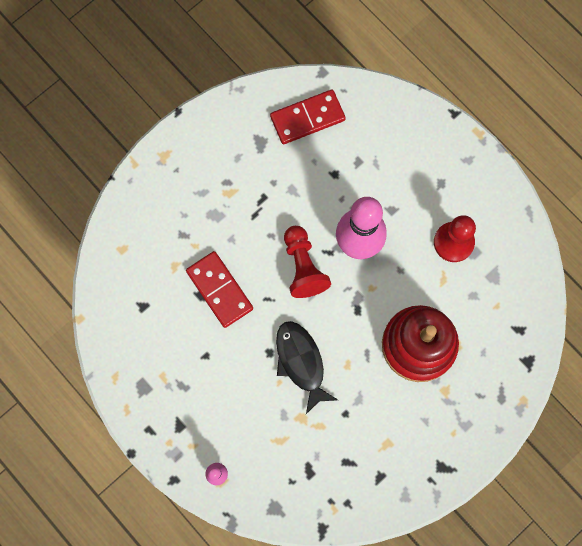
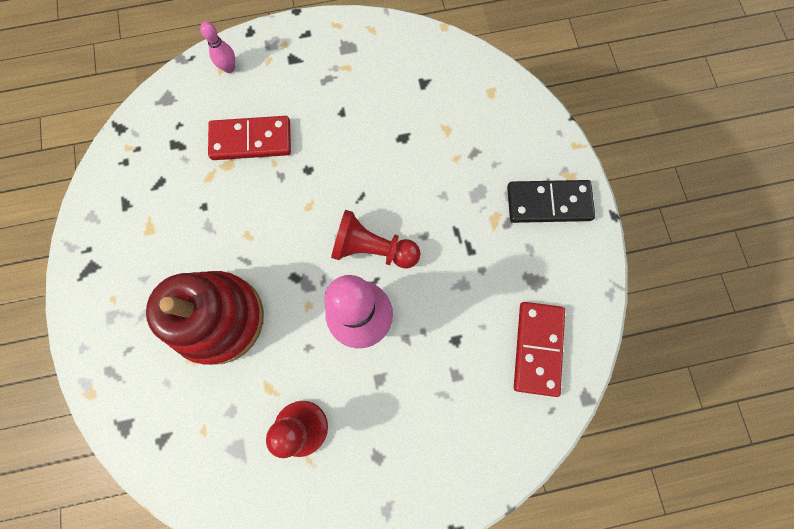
camera: 120 degrees right, 0 degrees up
(194, 161) = (548, 203): none -> black domino
(219, 290) = (397, 157): red domino -> red domino (251, 140)
(301, 362) = (279, 193): black fish -> none

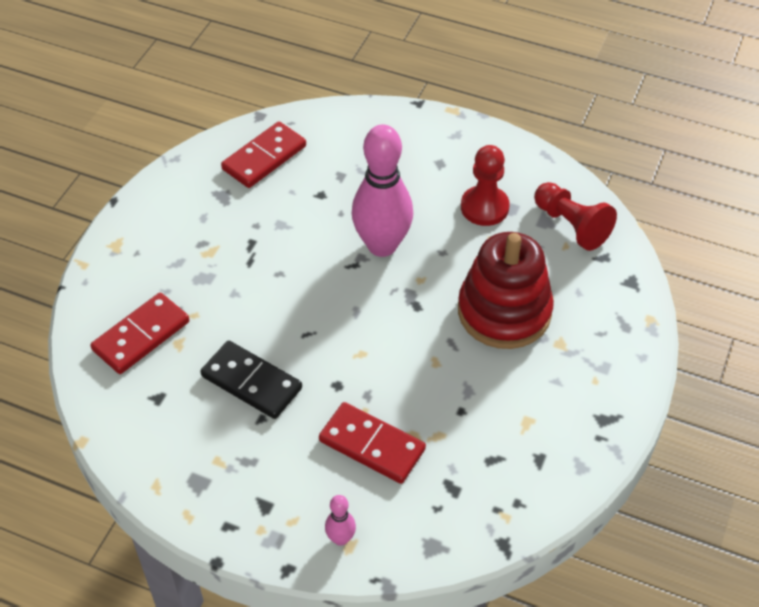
camera: 145 degrees left, 25 degrees down
(372, 248) = (332, 288): red pawn -> red pawn (571, 225)
(477, 117) = (141, 336): none -> red domino
(548, 203) = (154, 237): black domino -> black domino (251, 382)

